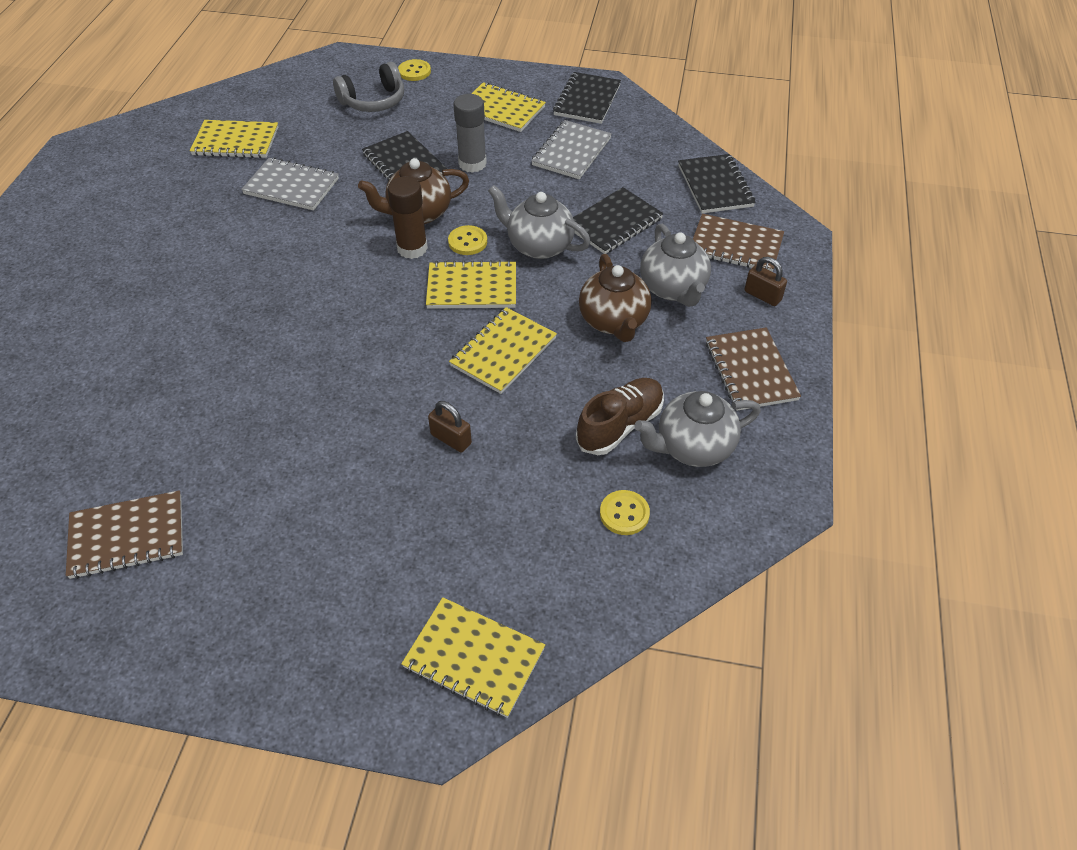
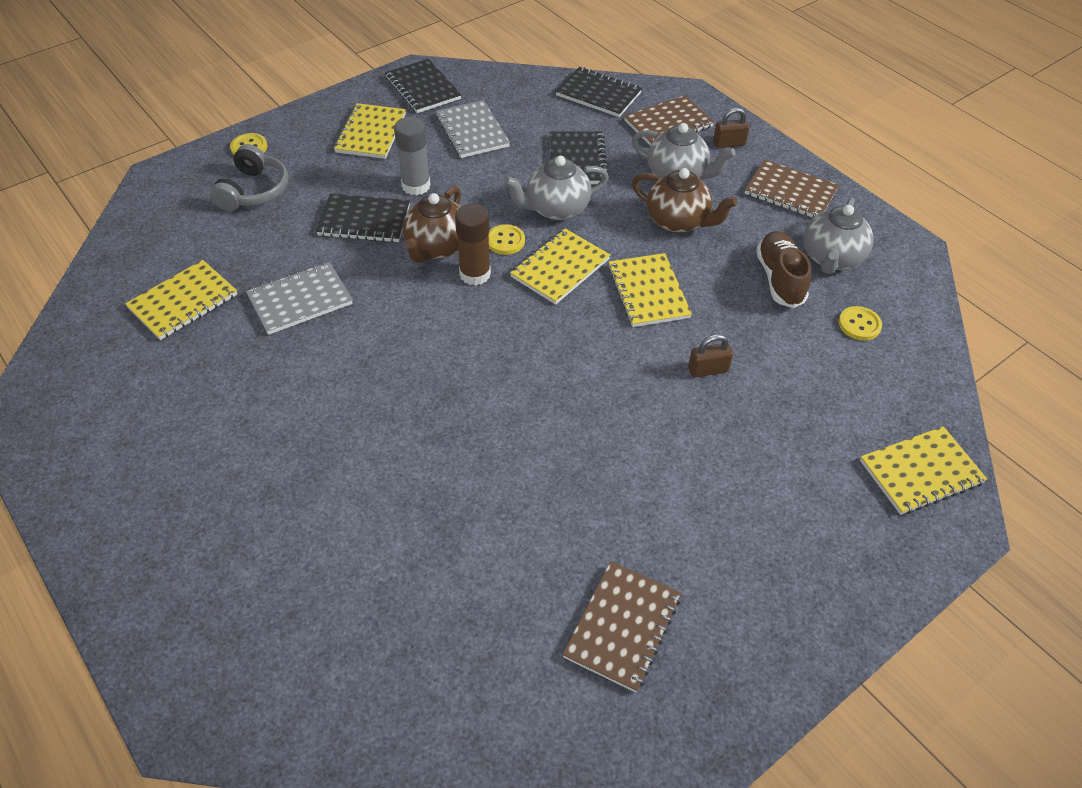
camera: 50 degrees left, 0 degrees up
(501, 109) = (371, 133): yellow notebook -> yellow notebook turned 60 degrees counterclockwise

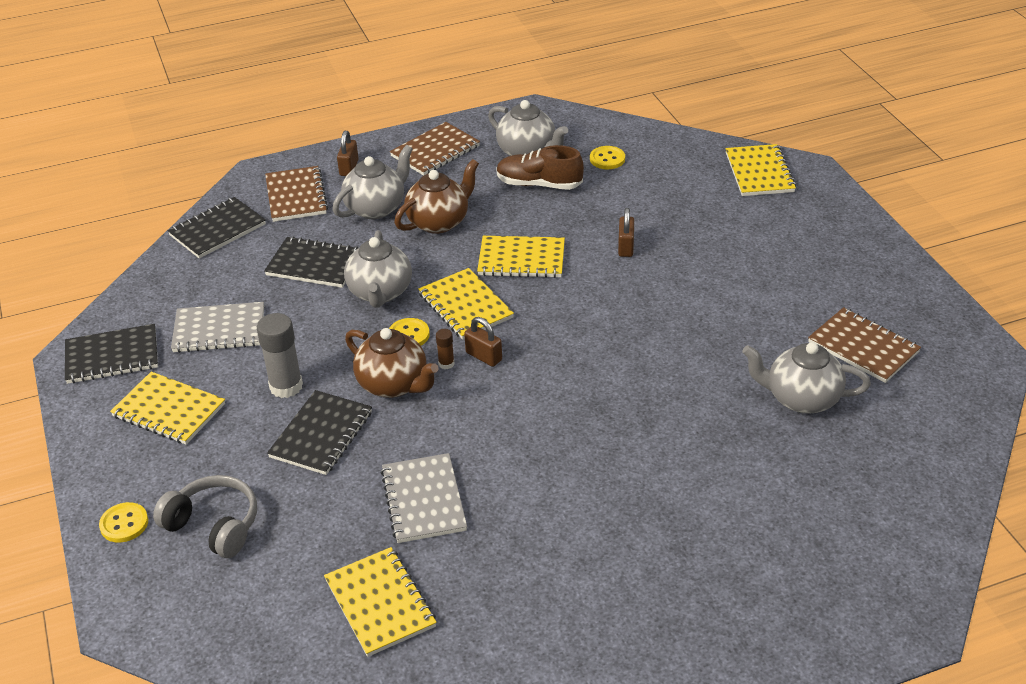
camera: 70 degrees left, 10 degrees down
(475, 274) = (446, 364): brown glue stick -> brown glue stick, size x0.49
(493, 297) = (483, 356): none -> brown padlock
(510, 571) = (801, 398): none -> grey teapot

